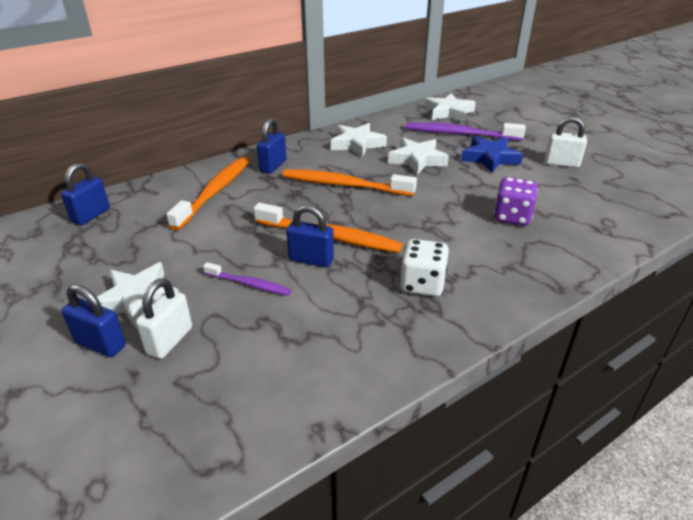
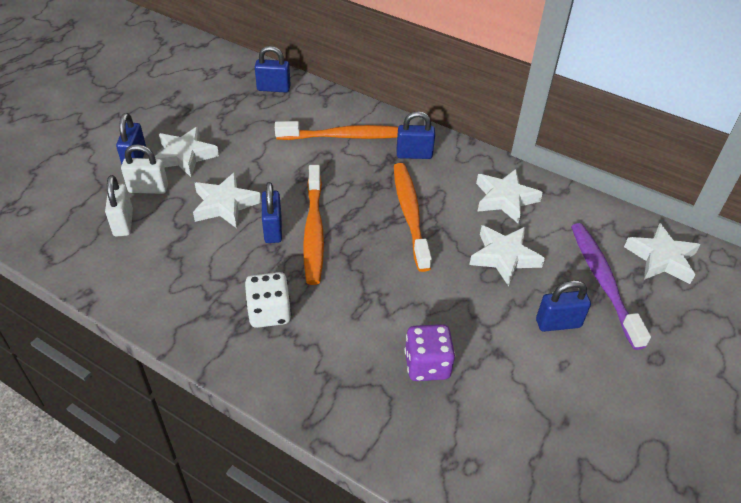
camera: 65 degrees right, 10 degrees up
(249, 284) = (225, 205): purple toothbrush -> white star
(490, 158) = (558, 323): blue star -> blue padlock
(561, 164) = (598, 403): white padlock -> white padlock (123, 223)

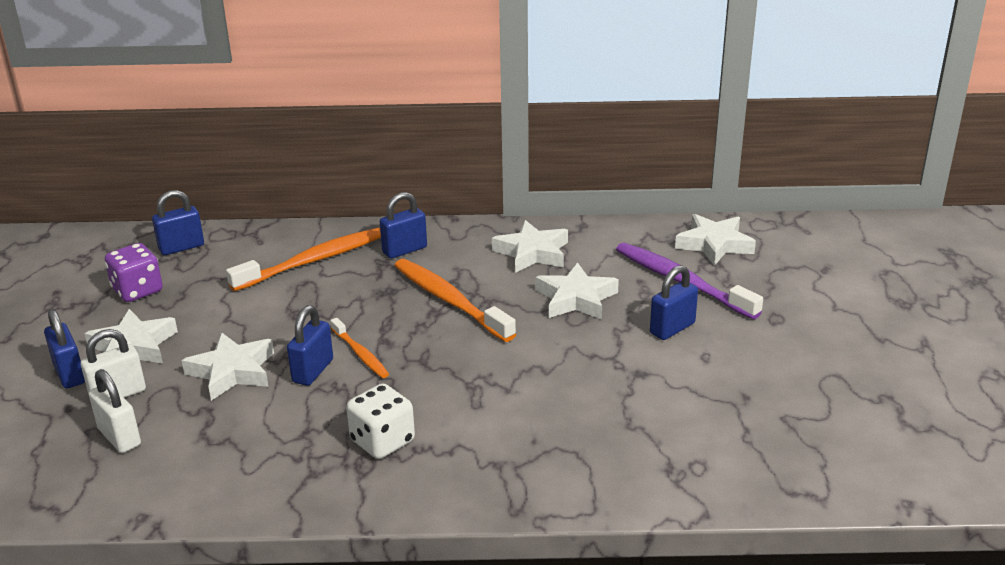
camera: 30 degrees left, 15 degrees down
(273, 229) = (313, 371): blue padlock -> blue padlock turned 60 degrees clockwise
(314, 231) = (360, 354): orange toothbrush -> orange toothbrush, size x0.55
(427, 365) = (585, 412): purple dice -> purple dice (137, 290)

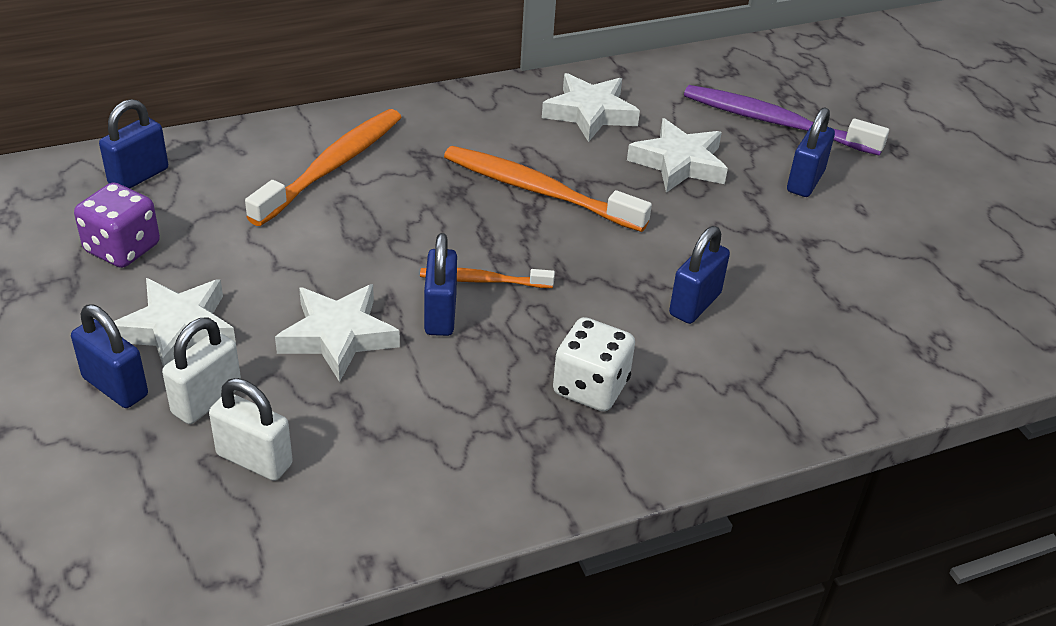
camera: 25 degrees left, 10 degrees up
(360, 354) = (483, 280): orange toothbrush -> orange toothbrush turned 150 degrees clockwise
(404, 250) = (437, 133): blue padlock -> blue padlock (695, 304)
(714, 244) = (778, 72): white star -> none

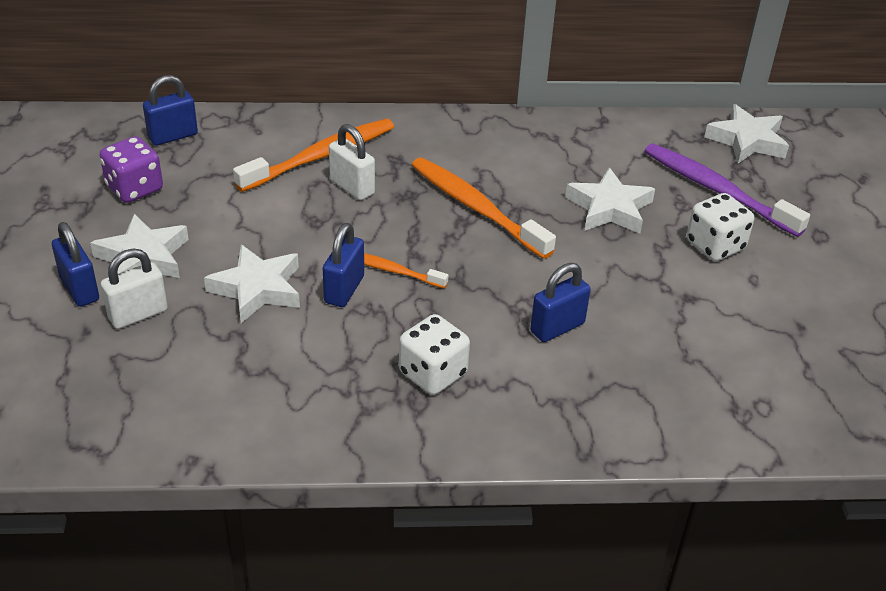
camera: 20 degrees right, 0 degrees up
(254, 460) = (150, 366): white padlock -> white padlock (352, 187)
(590, 113) = (555, 152): white star -> white star (747, 141)
(805, 181) = (715, 246): blue padlock -> white dice

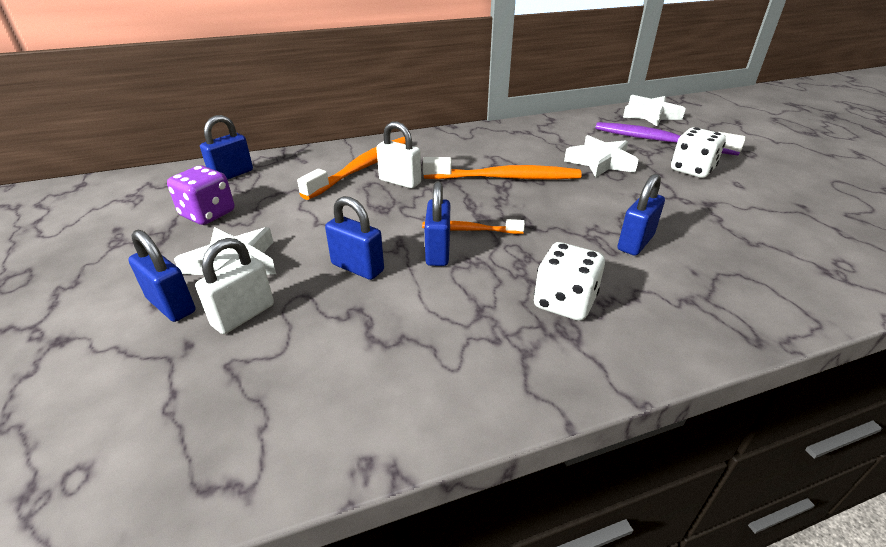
camera: 15 degrees left, 5 degrees down
(257, 289) = (357, 267): white star -> blue padlock
(476, 208) = (505, 178): orange toothbrush -> orange toothbrush turned 150 degrees clockwise

